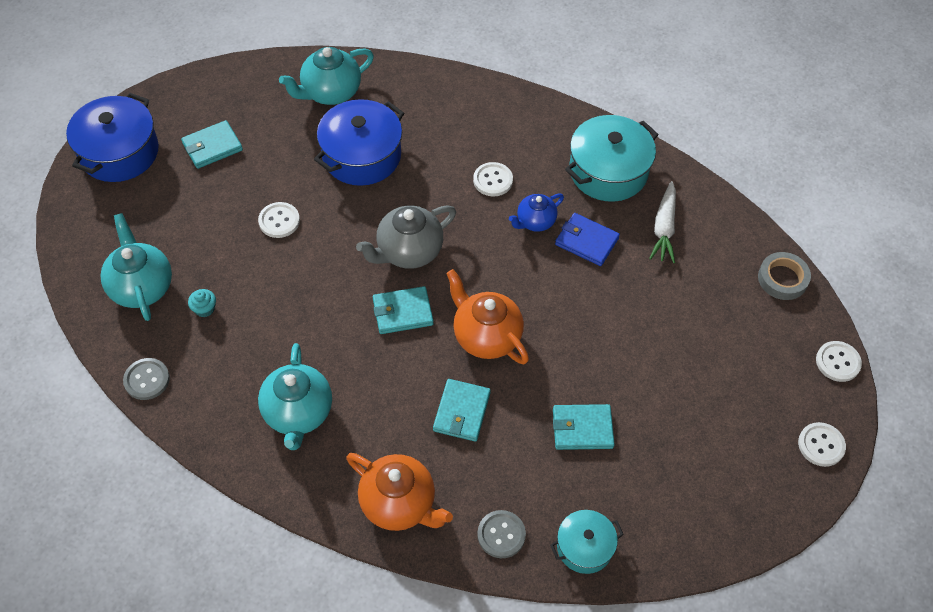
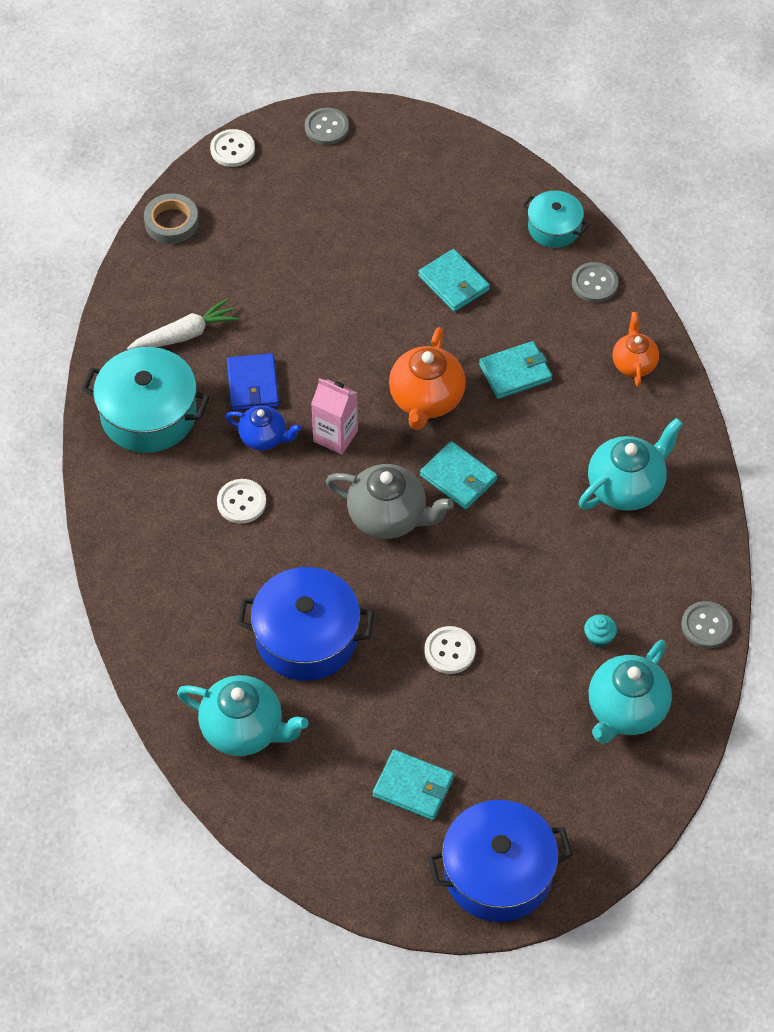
camera: 125 degrees left, 0 degrees up
(399, 504) = (634, 364): orange teapot -> orange teapot, size x0.62
(501, 262) = (335, 436): none -> pink carton
(821, 445) = (326, 127): white button -> grey button

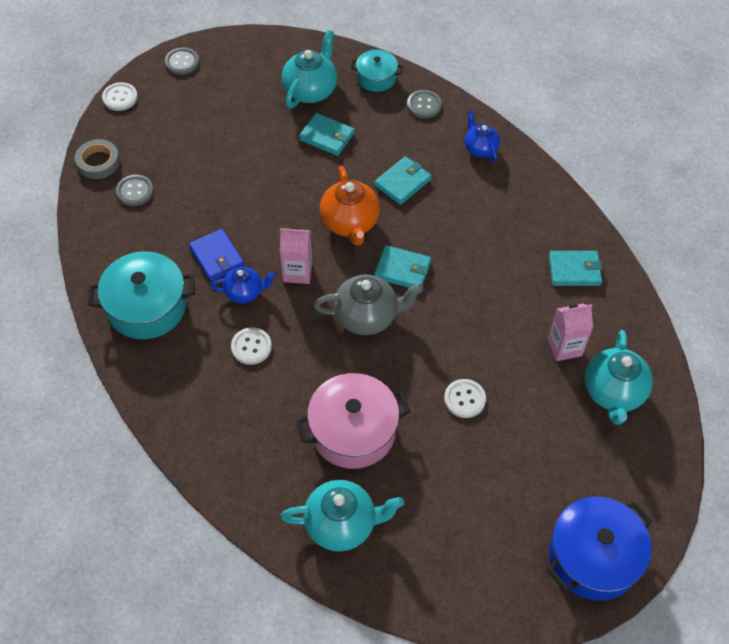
camera: 25 degrees left, 0 degrees up
(185, 334) = (147, 238): white carrot -> none
(306, 637) = (353, 431): blue pot -> pink pot
(413, 787) = (494, 515): turquoise wallet -> turquoise wallet (574, 270)
(599, 637) = (564, 347): turquoise cupcake -> pink carton
(626, 487) = (522, 234): turquoise teapot -> turquoise teapot (310, 90)
(634, 364) = (480, 149): orange teapot -> blue teapot
(706, 626) = (632, 310): grey button -> grey button (135, 191)

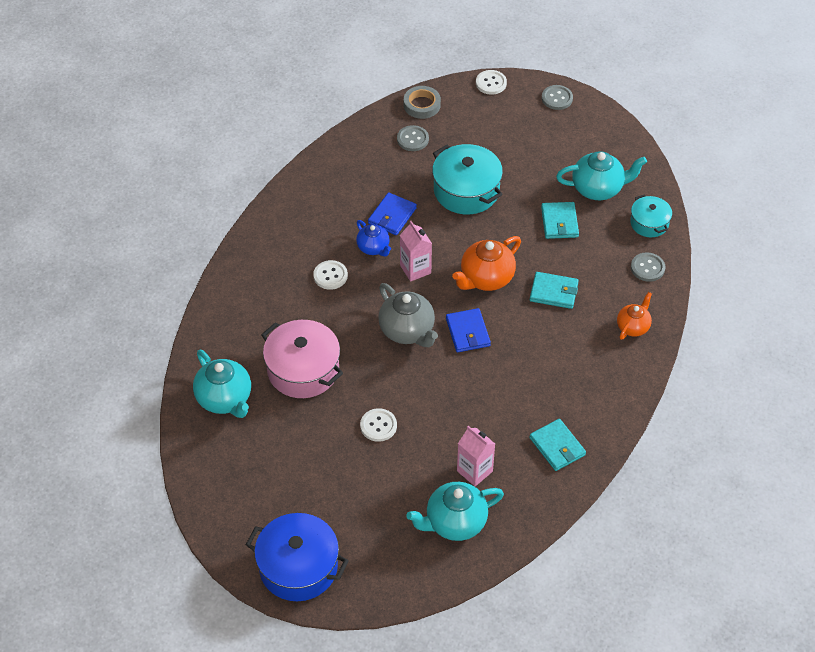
camera: 60 degrees right, 5 degrees down
(147, 307) = (320, 200): turquoise pot -> turquoise pot (466, 191)
(402, 270) = (467, 332): turquoise wallet -> blue wallet
(480, 149) = (633, 327): blue teapot -> orange teapot

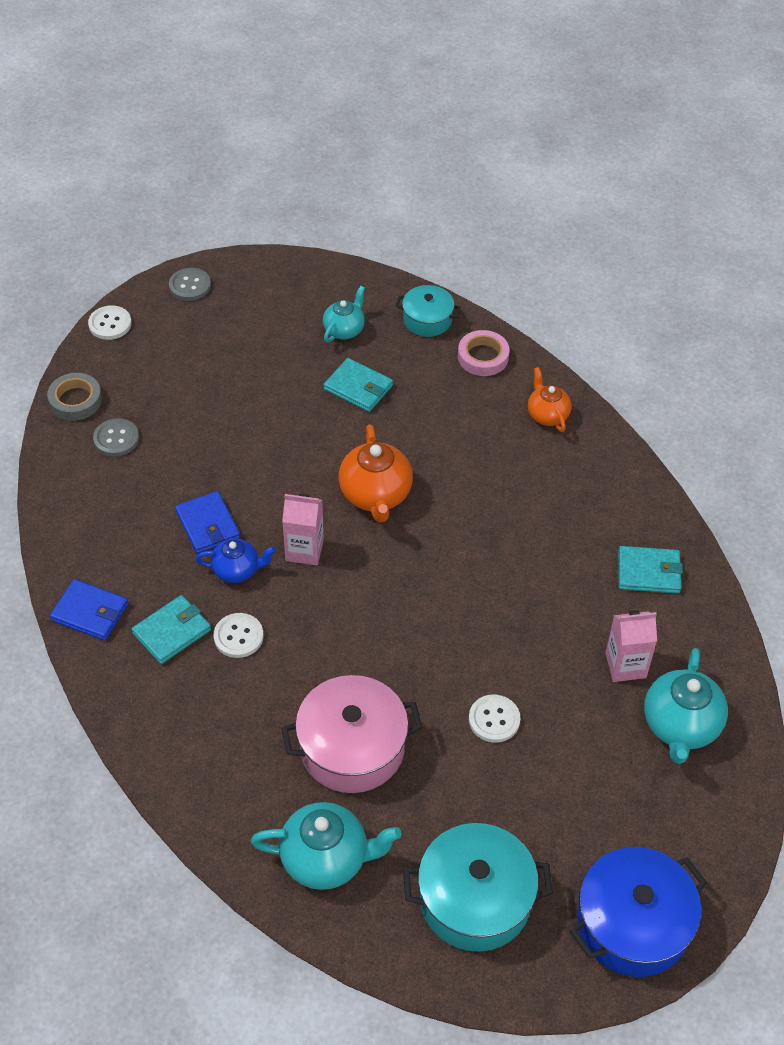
camera: 55 degrees left, 0 degrees up
(407, 331) = (384, 610): grey teapot -> none
(466, 191) = (238, 437): turquoise pot -> turquoise pot (475, 899)
(467, 332) = (434, 556): blue wallet -> blue wallet (90, 612)
(553, 292) = (446, 450): turquoise wallet -> turquoise wallet (172, 632)
(598, 189) = (344, 330): turquoise teapot -> turquoise teapot, size x0.62
(647, 268) = (483, 357): grey button -> pink tape

